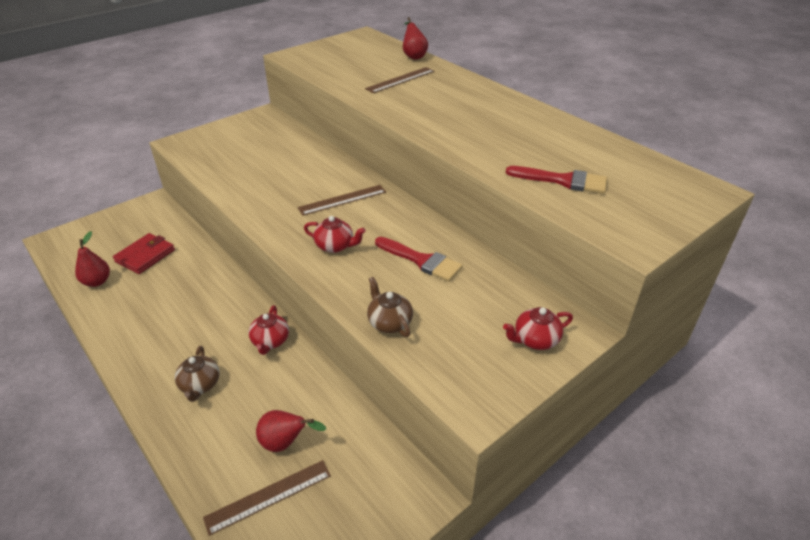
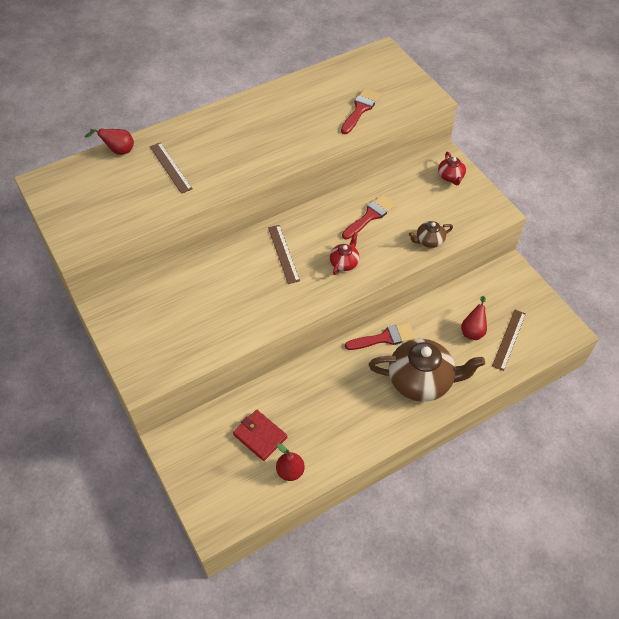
camera: 80 degrees left, 15 degrees up
(200, 385) = (421, 380): brown teapot -> brown teapot, size x2.14
(268, 496) = (509, 339): brown ruler -> brown ruler turned 45 degrees clockwise
(270, 341) = (384, 338): red teapot -> red brush

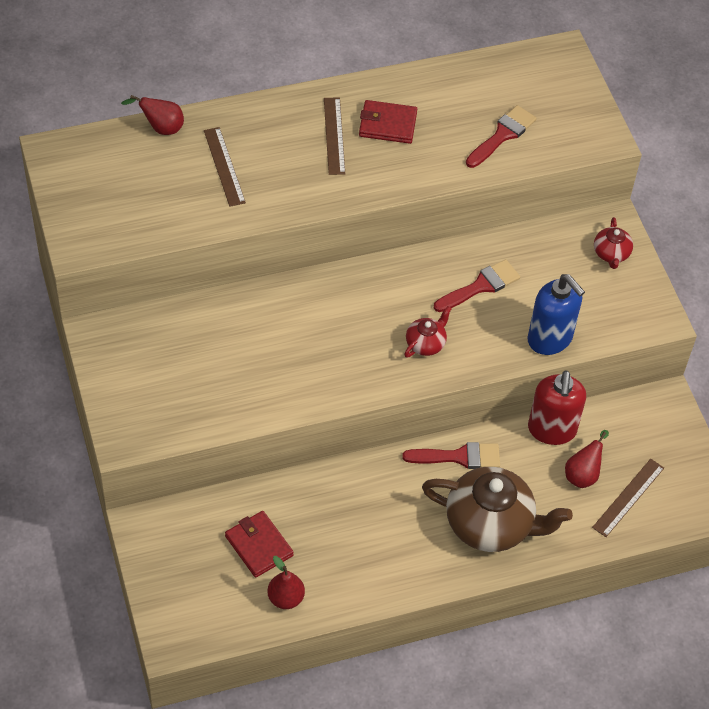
camera: 10 degrees right, 0 degrees up
(279, 118) = (387, 124): none -> red wallet
(283, 253) = (348, 313): brown ruler -> brown ruler (334, 135)
(429, 241) = (550, 339): brown teapot -> blue soap dispenser
(441, 305) = (552, 430): none -> red soap dispenser

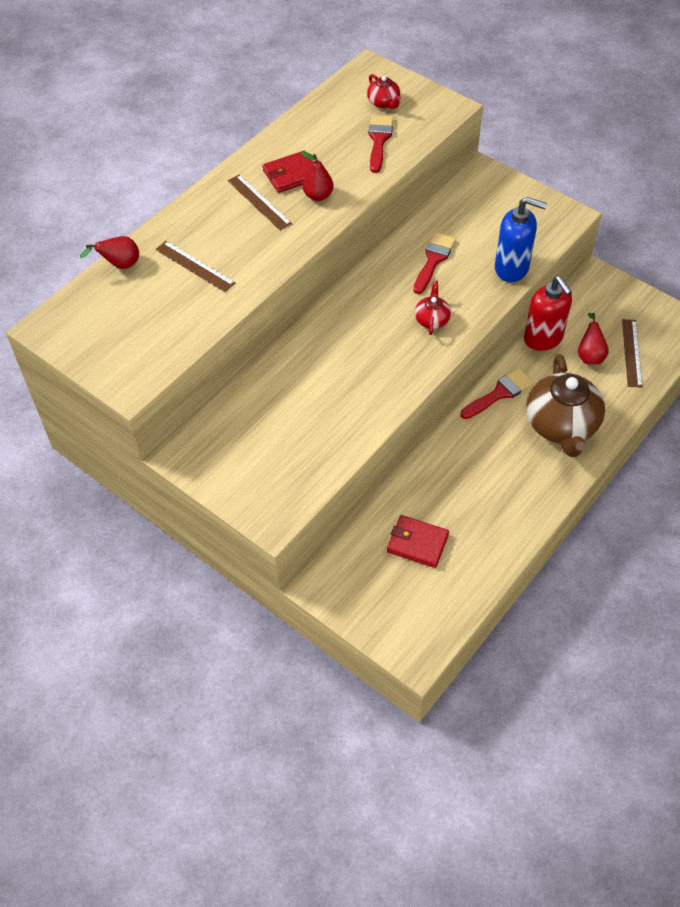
camera: 30 degrees left, 0 degrees up
(286, 598) = (470, 568): red pear -> red pear (318, 196)
(490, 524) = (561, 425): brown teapot -> brown teapot turned 105 degrees clockwise
(611, 254) = (499, 192): red teapot -> red teapot (384, 103)

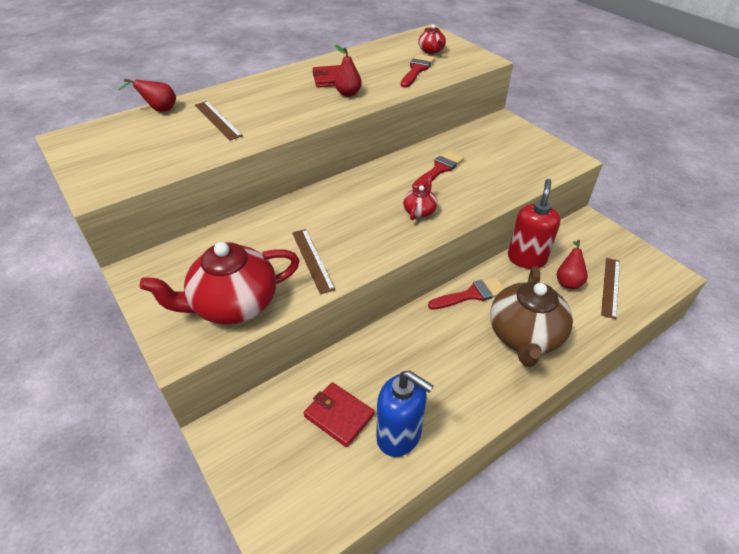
camera: 15 degrees right, 10 degrees down
(259, 202) = (298, 90): brown ruler -> brown ruler (312, 260)
(297, 466) = (233, 304): none -> red teapot
(512, 268) = (508, 187): blue soap dispenser -> blue soap dispenser (399, 435)
(543, 338) = (526, 258): red soap dispenser -> red soap dispenser turned 150 degrees counterclockwise

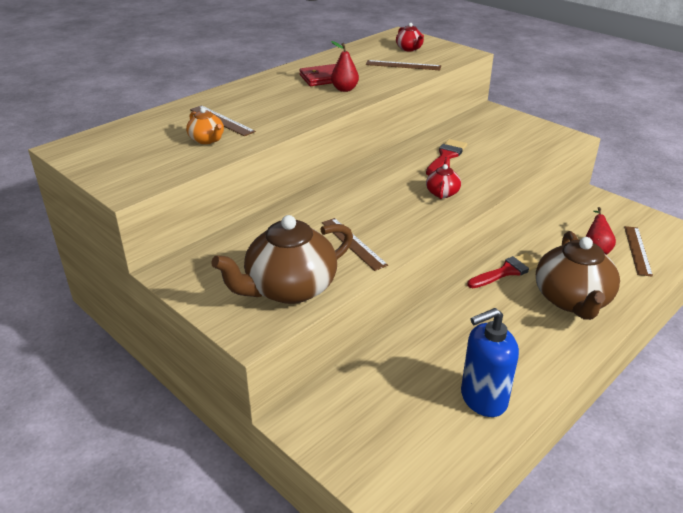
camera: 10 degrees left, 10 degrees down
(159, 110) = (154, 116): red pear -> none
(194, 141) = (207, 140): none -> orange teapot
(233, 304) = (289, 289): red teapot -> brown teapot
(339, 416) = (415, 390): red wallet -> none
(399, 435) = (483, 399): blue soap dispenser -> blue soap dispenser turned 135 degrees clockwise
(417, 70) = (403, 65): red brush -> brown ruler
(526, 258) = (548, 235): red soap dispenser -> none

